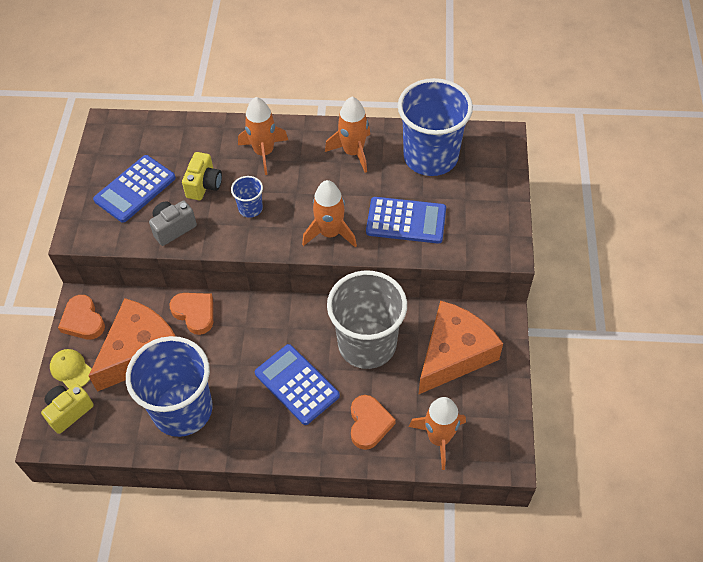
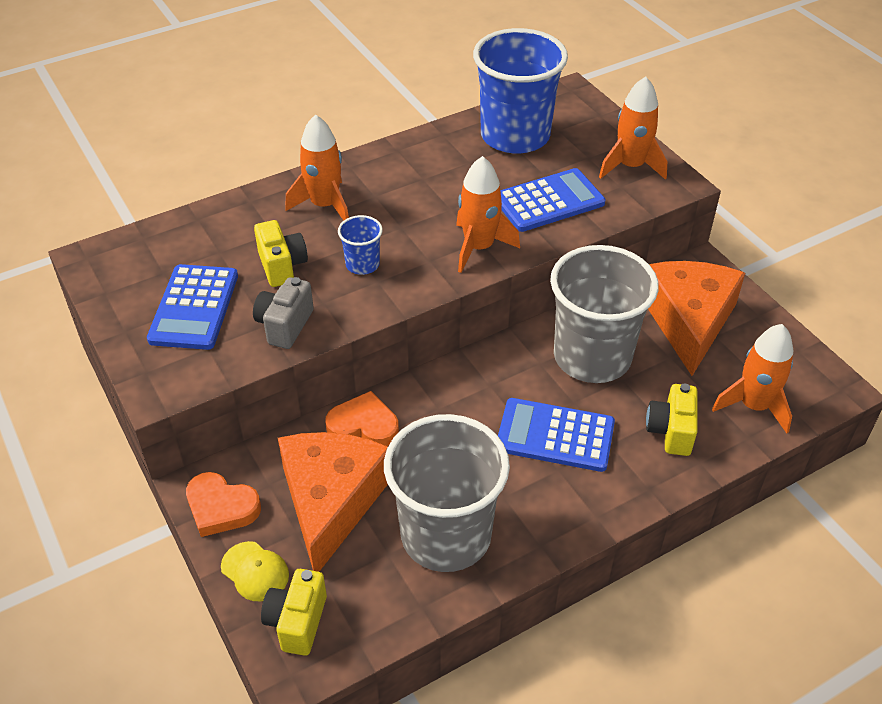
camera: 35 degrees left, 10 degrees down
(71, 369) = (255, 571): yellow cap -> yellow cap turned 150 degrees counterclockwise
(182, 409) = (446, 535): blue cup -> grey cup
(353, 152) = (428, 164): orange rocket -> orange rocket (630, 166)
(369, 424) = (671, 431): orange heart -> yellow camera

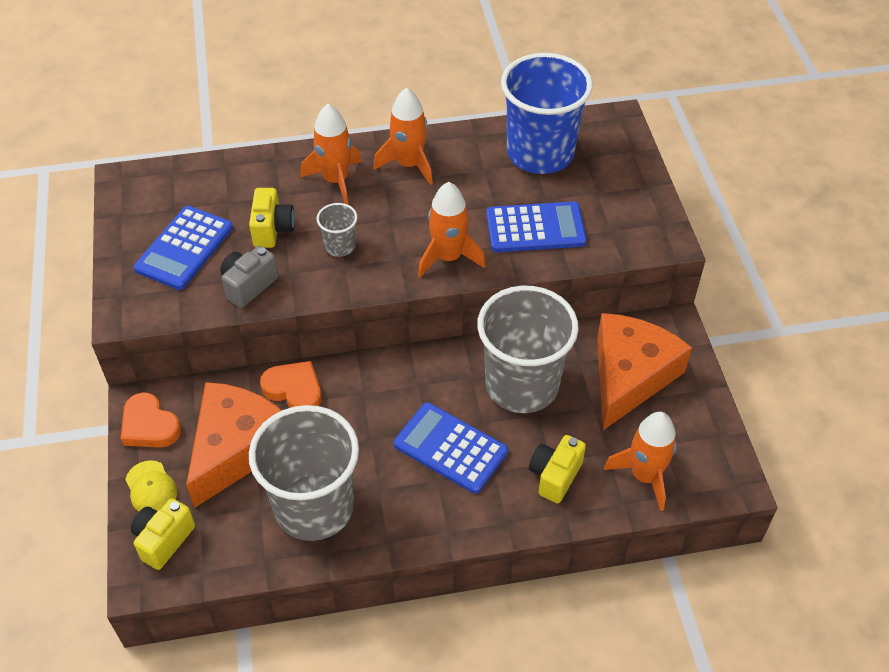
camera: 20 degrees right, 5 degrees up
(362, 264) = (340, 246): blue cup -> grey cup
(630, 166) = (632, 212): orange rocket -> orange rocket (409, 164)

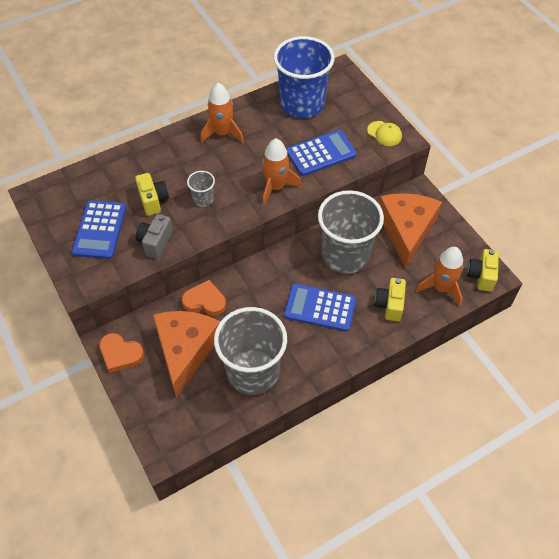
camera: 20 degrees left, 5 degrees up
(151, 488) = (141, 394): yellow cap -> yellow cap (384, 133)
(164, 540) = (166, 424): yellow camera -> yellow camera (481, 276)
(336, 180) = (180, 156): orange rocket -> none

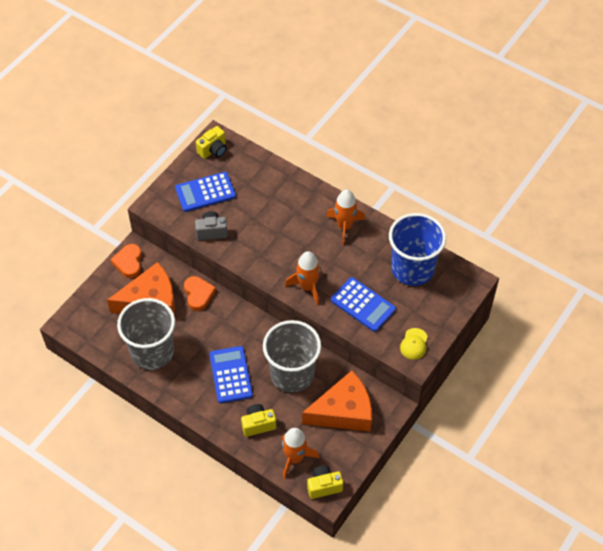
camera: 65 degrees right, 0 degrees up
(153, 200) = (250, 212): yellow camera -> yellow camera (213, 150)
(203, 199) = (268, 243): grey cup -> none

